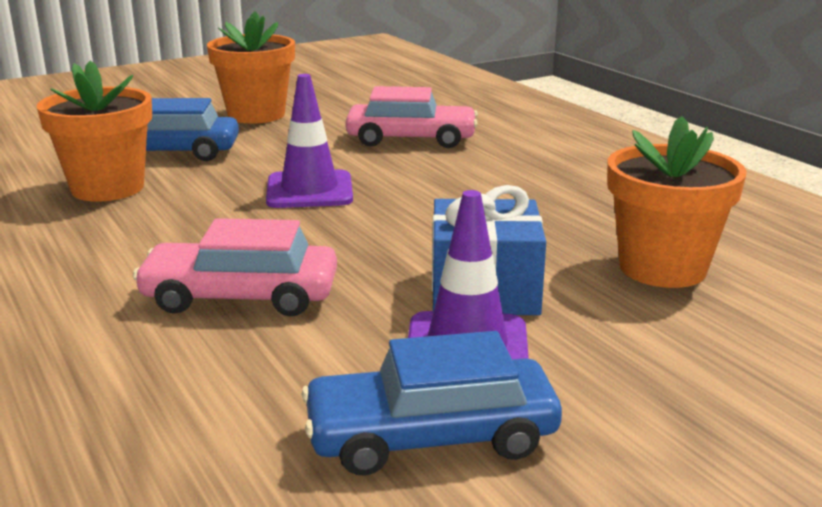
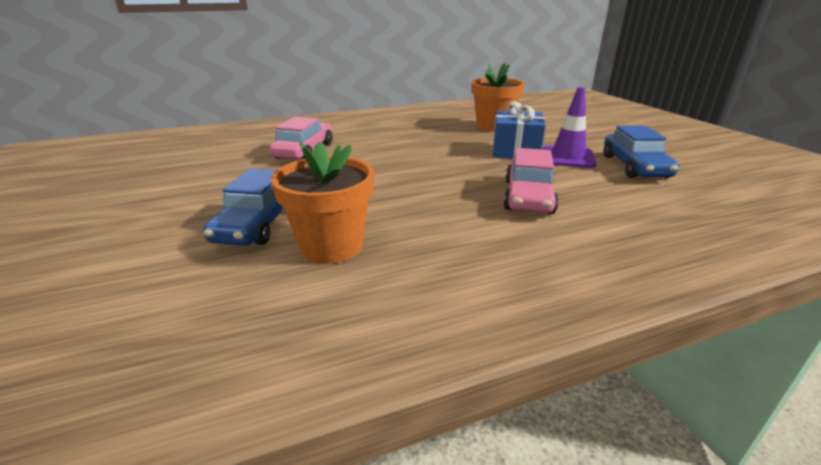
camera: 80 degrees left, 5 degrees up
(256, 115) = (191, 191): orange flower pot -> none
(309, 190) = (378, 178): purple traffic cone -> none

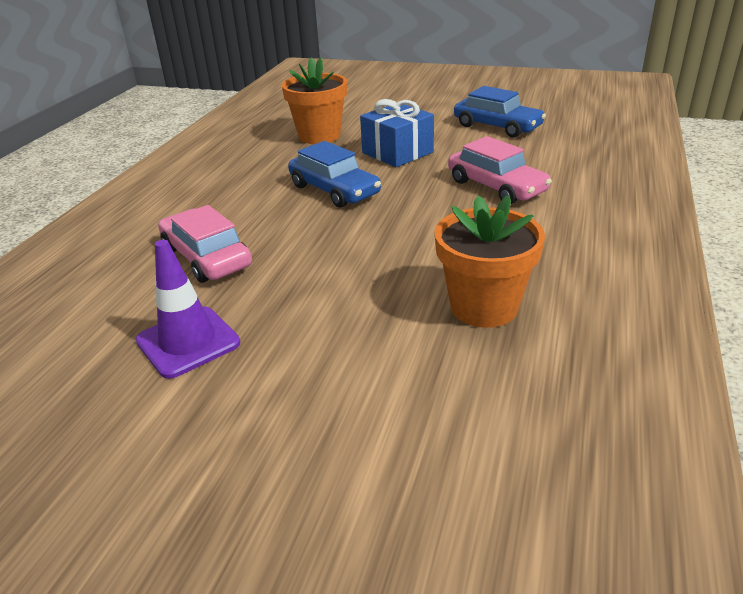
camera: 50 degrees left, 5 degrees up
(259, 223) = (383, 337): blue car -> blue car (334, 190)
(567, 157) = (444, 139): purple traffic cone -> purple traffic cone (188, 342)

